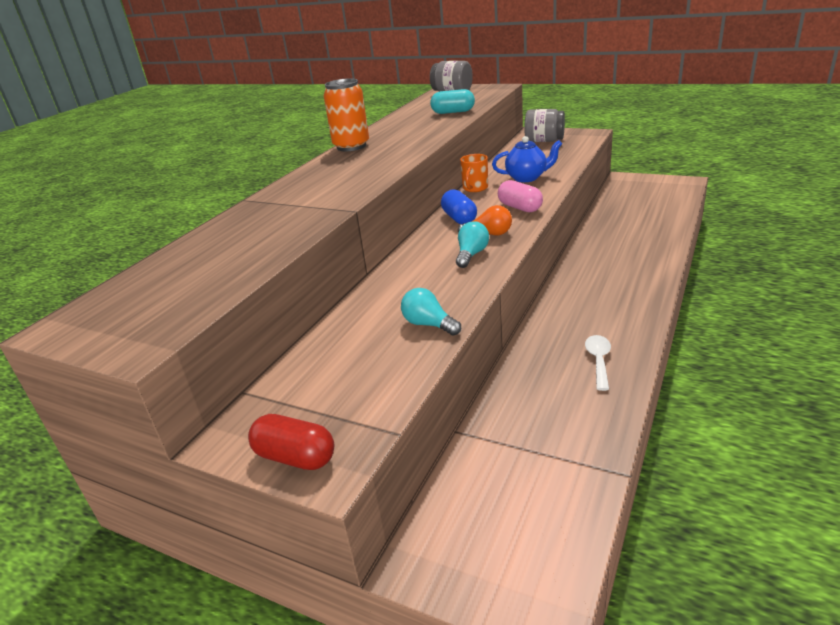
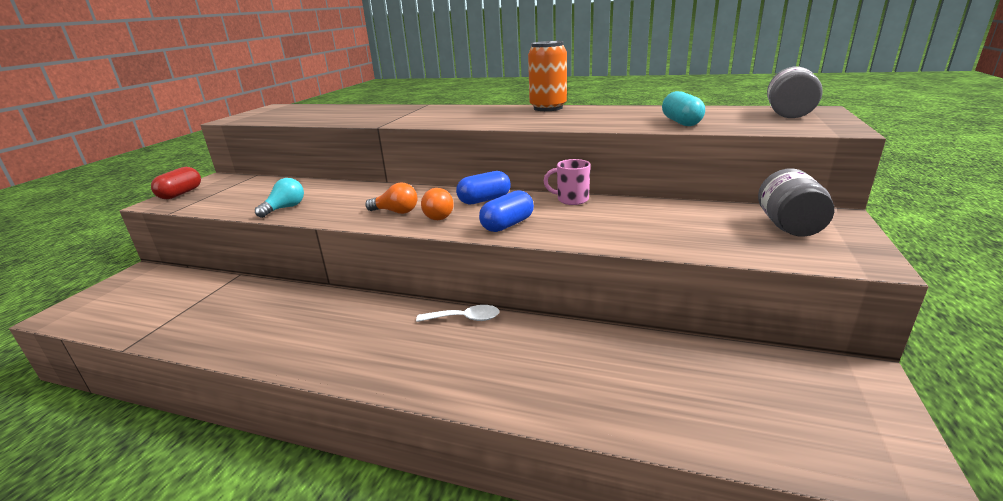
camera: 80 degrees right, 5 degrees down
(471, 255) = (396, 212): turquoise light bulb -> orange light bulb
(475, 188) = (571, 200): orange mug -> pink mug
(520, 208) = (507, 225): pink capsule -> blue capsule
(527, 178) = (611, 223): blue teapot -> none
(598, 361) = (281, 337): white spoon -> white spoon (465, 318)

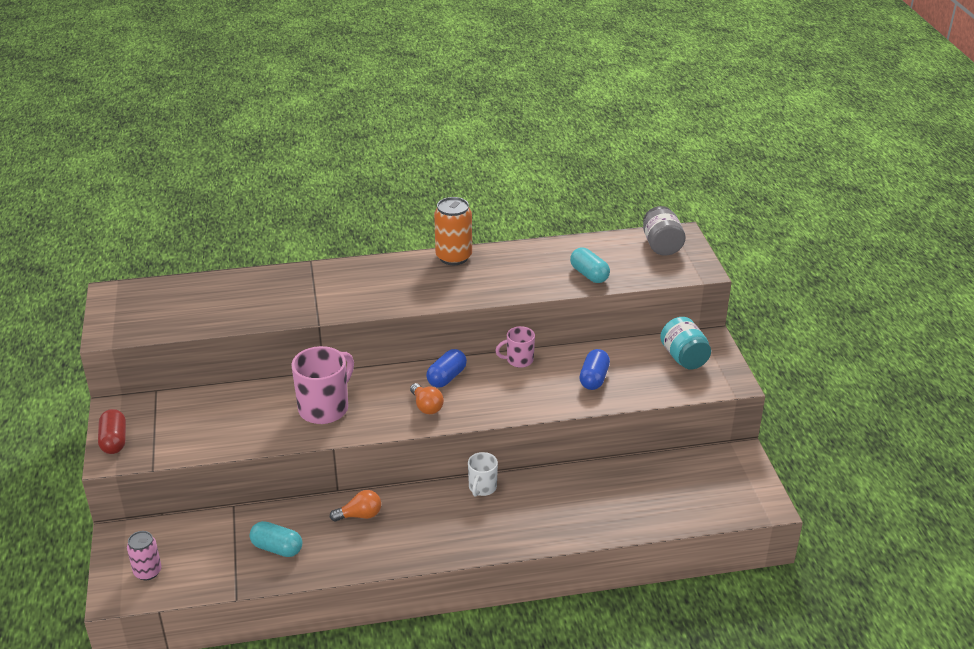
camera: 30 degrees left, 10 degrees up
(109, 303) = (147, 572): none -> pink can
(219, 316) = (277, 548): none -> turquoise capsule
(285, 208) = (269, 432): turquoise light bulb -> none
(351, 201) = (325, 408): none -> pink mug
(396, 212) = (383, 411): orange light bulb -> orange light bulb (360, 515)
(465, 318) = (482, 488): white spoon -> white mug
(507, 225) = (492, 404): blue capsule -> blue capsule (594, 378)
(789, 226) = (684, 358): grey jar -> turquoise jar

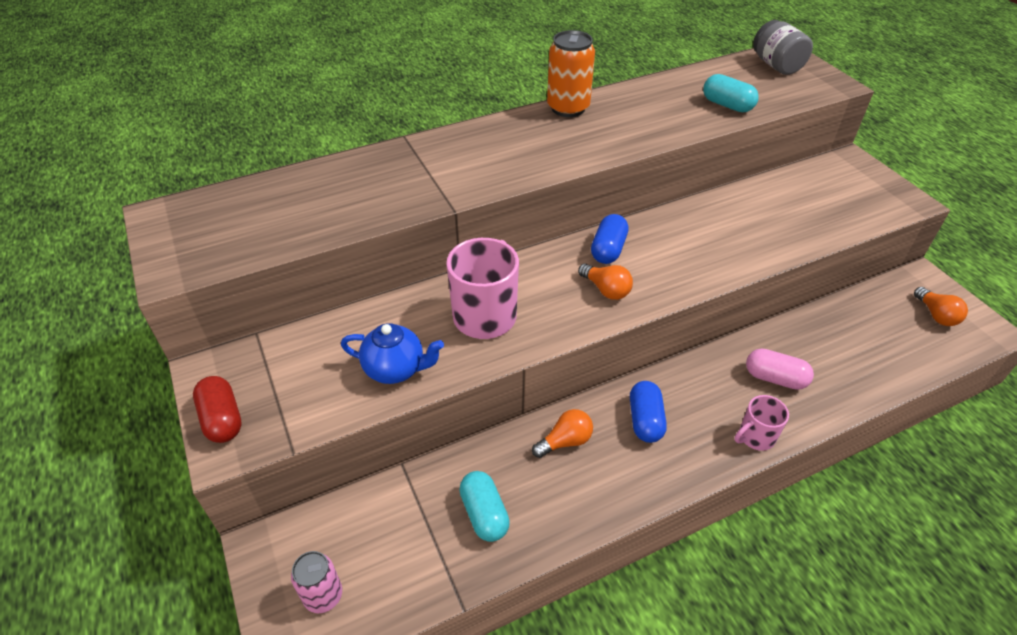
camera: 15 degrees left, 10 degrees up
(242, 432) = (395, 369): none -> blue teapot
(277, 548) = (484, 514): turquoise capsule -> turquoise capsule turned 60 degrees clockwise
(482, 488) = (686, 373): white mug -> none
(519, 360) = (675, 215): pink mug -> pink mug (755, 437)
(552, 505) = (775, 378): none -> pink capsule
(594, 378) = (768, 222): blue capsule -> blue capsule (645, 420)
(684, 358) = (841, 183): turquoise jar -> none
(729, 486) = (936, 315): none -> orange light bulb

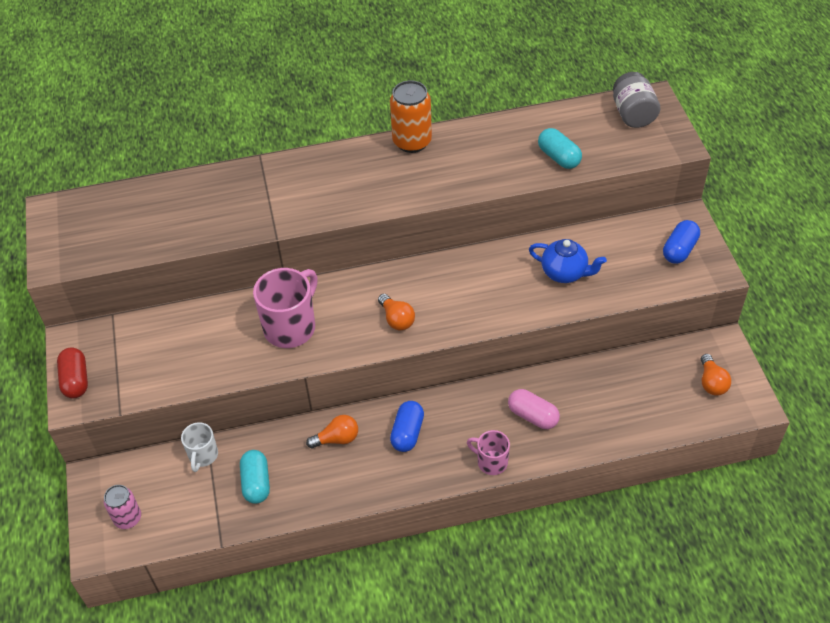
camera: 15 degrees right, 5 degrees up
(395, 369) = (208, 362): blue teapot -> blue teapot (564, 273)
(404, 491) = (203, 456): none -> white mug
(608, 249) = (414, 281): blue capsule -> blue capsule (679, 250)
(755, 437) = (491, 462): pink mug -> pink mug turned 45 degrees clockwise

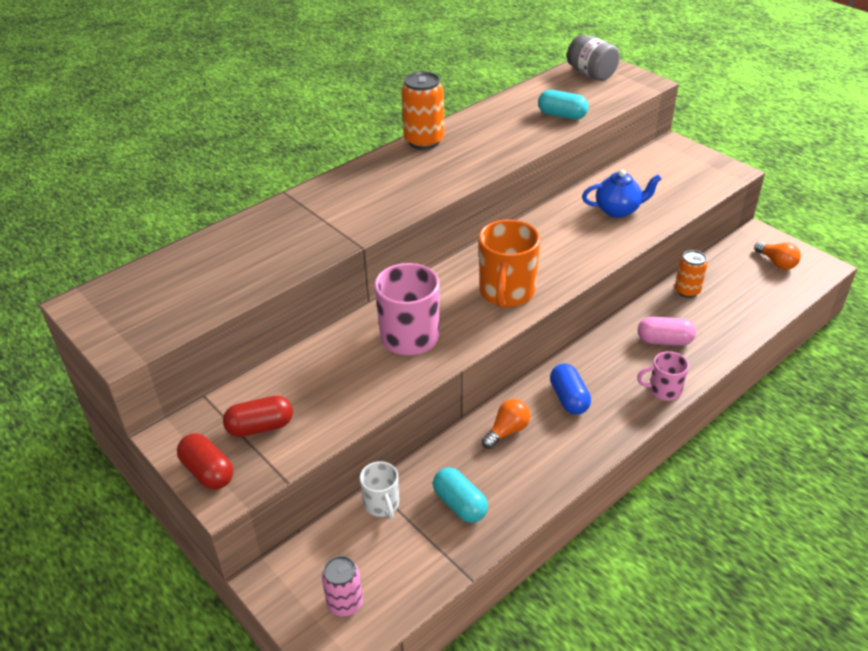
camera: 30 degrees left, 10 degrees down
(132, 360) = (260, 427): none -> red capsule
(396, 319) = (506, 293): orange light bulb -> orange mug
(598, 375) = (687, 291): none -> orange can
(679, 250) = (690, 166): blue capsule -> none

